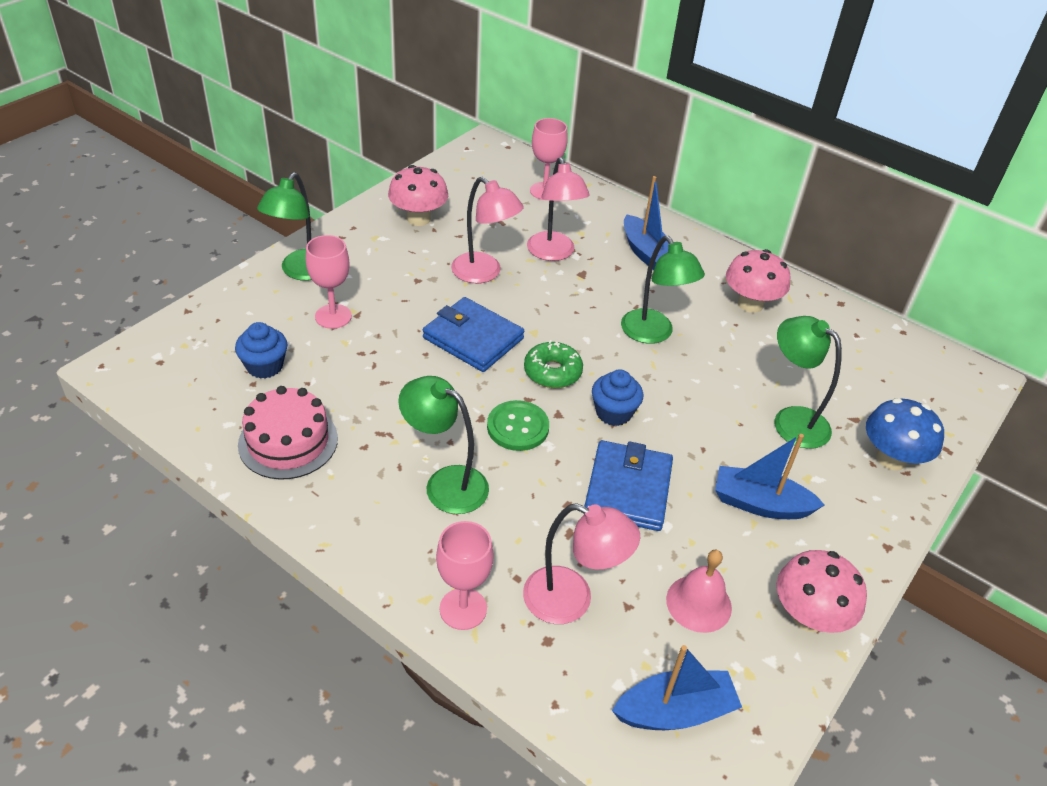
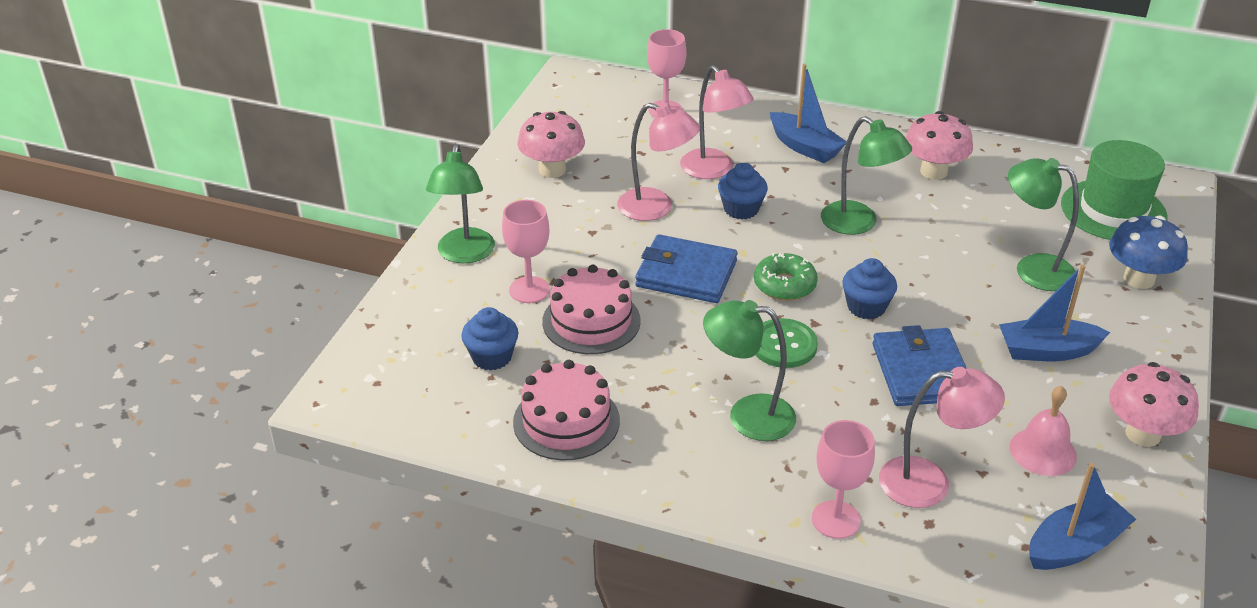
camera: 15 degrees left, 5 degrees down
(366, 358) = (591, 321): none -> pink cake
(556, 293) = (741, 209): none -> blue cupcake
(902, 385) = (1113, 210): none -> green hat

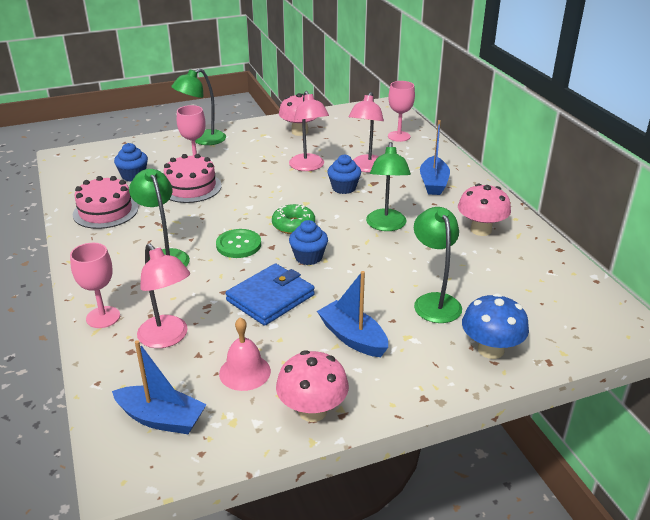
camera: 50 degrees right, 5 degrees down
(686, 274) = (263, 195): blue wallet -> none
(1113, 210) = (555, 311): green hat -> none

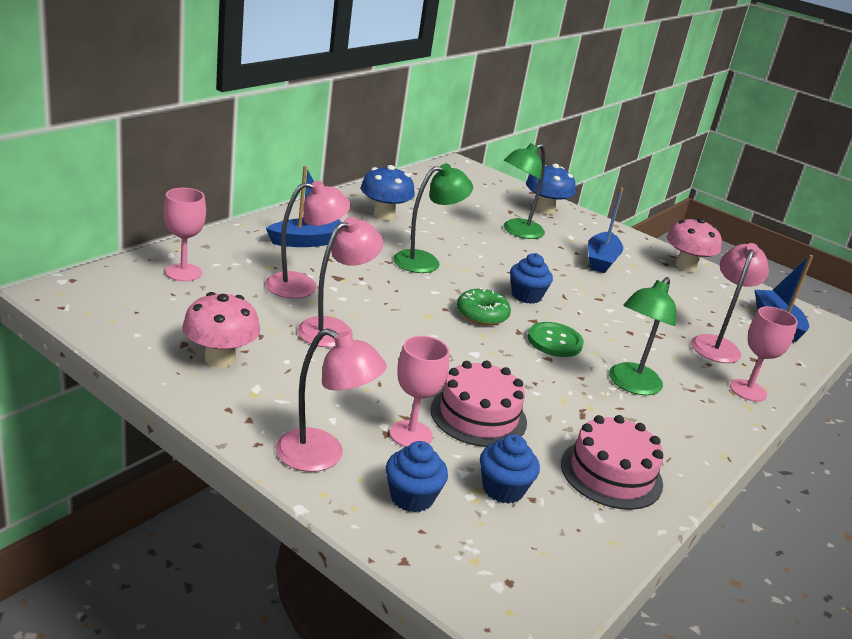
camera: 125 degrees left, 5 degrees down
(202, 140) = (322, 456): green lamp -> pink lamp
(245, 372) = (694, 299): pink bell -> none
(270, 297) = (606, 305): blue wallet -> none
(344, 188) = (369, 295): blue cupcake -> blue cupcake (412, 497)
(481, 230) = (384, 215): pink mushroom -> blue mushroom

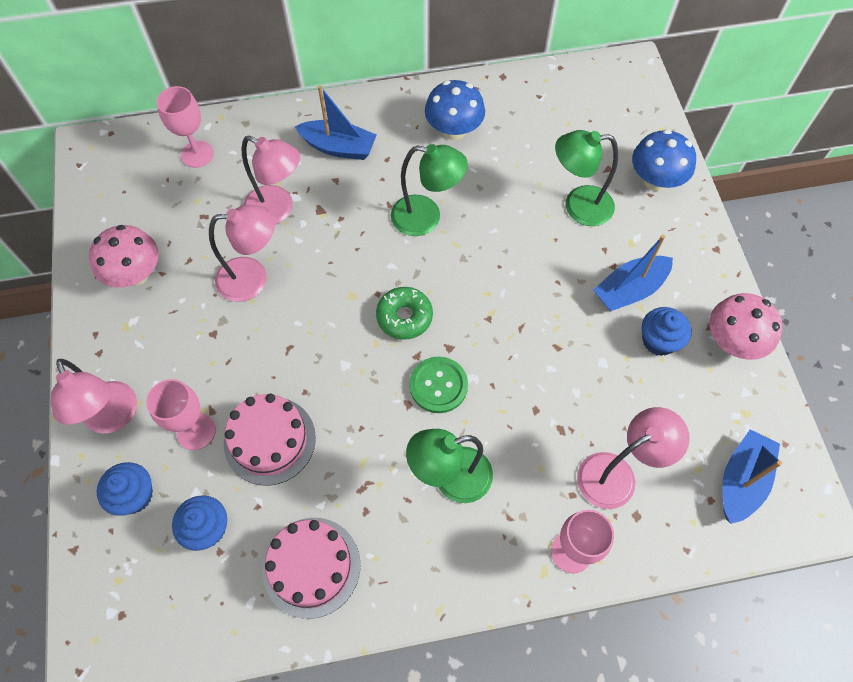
camera: 45 degrees right, 35 degrees up
(526, 296) = (479, 310): blue cupcake -> blue cupcake (659, 340)

